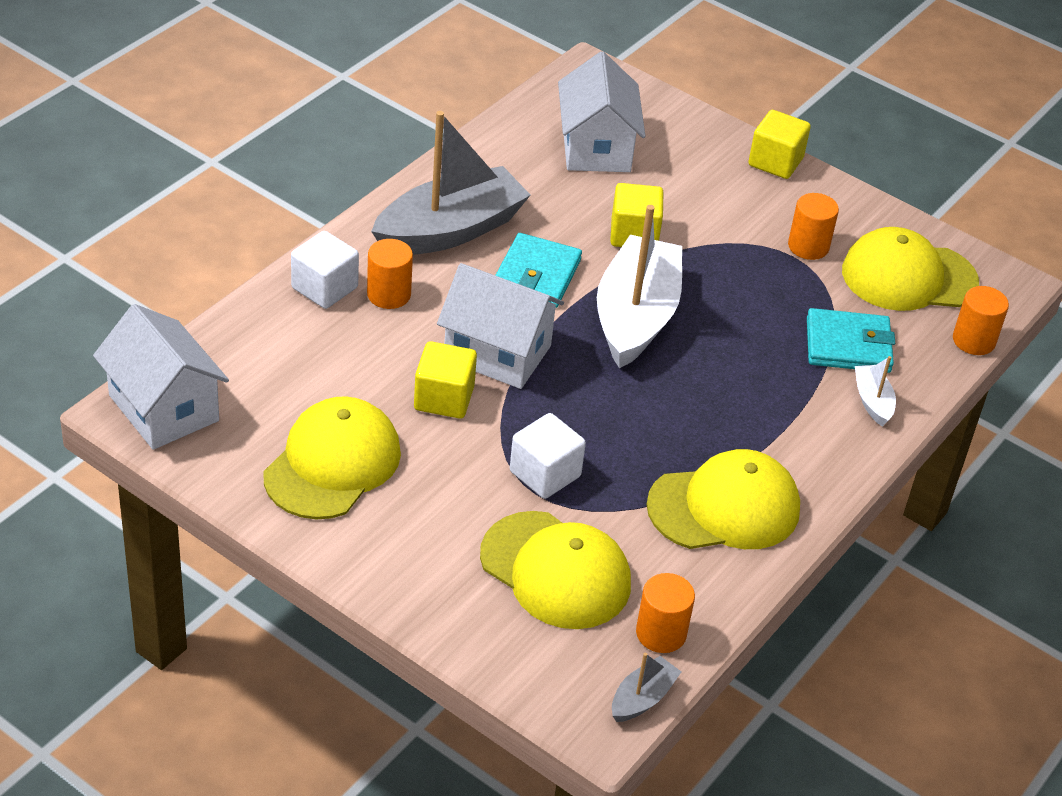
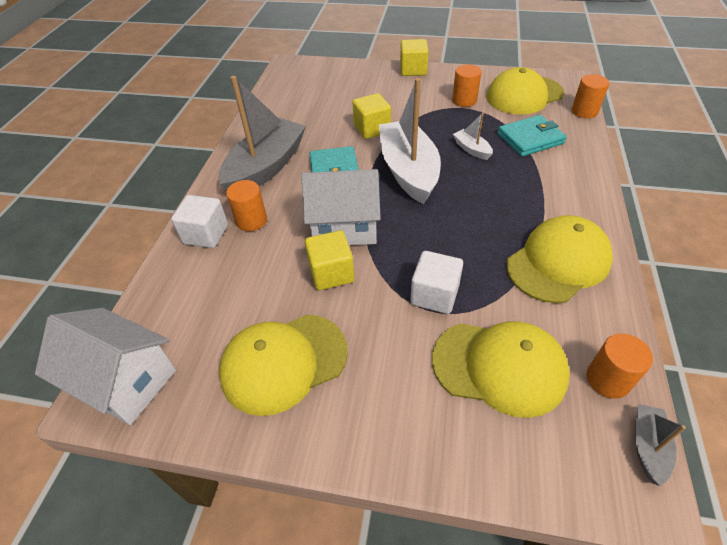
camera: 20 degrees left, 5 degrees up
(332, 464) = (284, 362): yellow cap -> yellow cap turned 120 degrees counterclockwise
(596, 147) = (318, 96): white house -> none
(872, 401) = (571, 162): white boat -> white boat (471, 149)

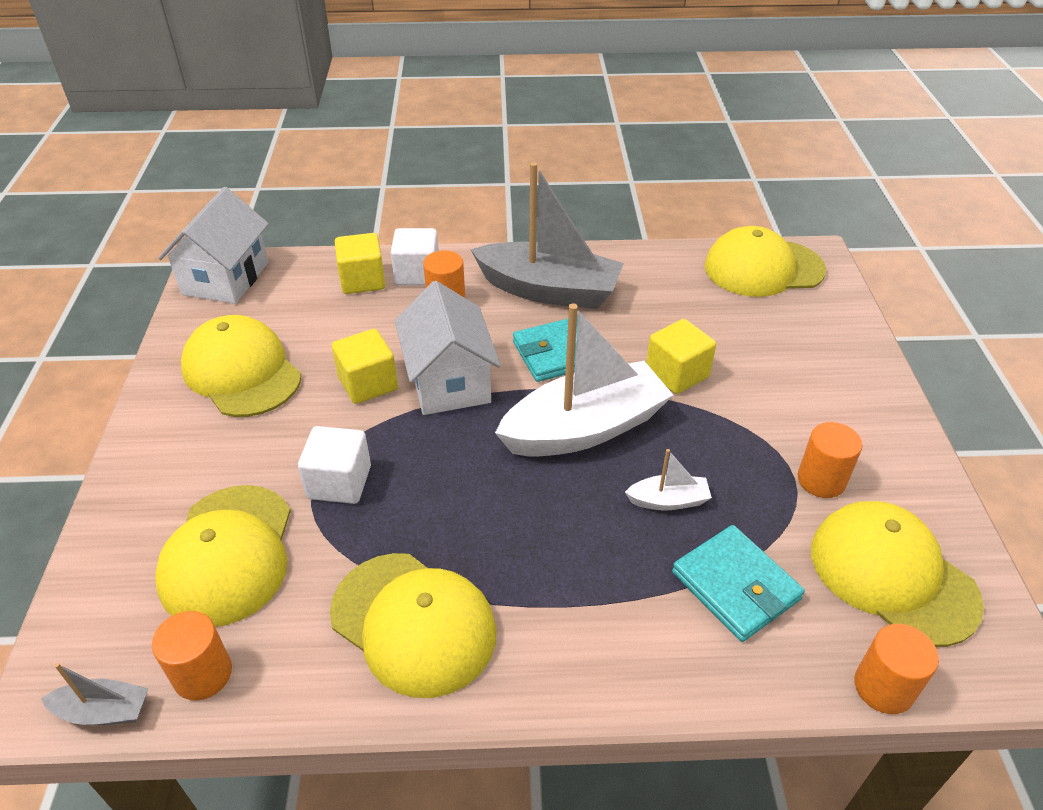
camera: 75 degrees right, 5 degrees down
(291, 82) = (763, 268): none -> yellow cap
(413, 70) = (888, 399): yellow cube -> yellow cube (362, 280)
(471, 149) = (668, 501): white boat -> white boat turned 45 degrees clockwise

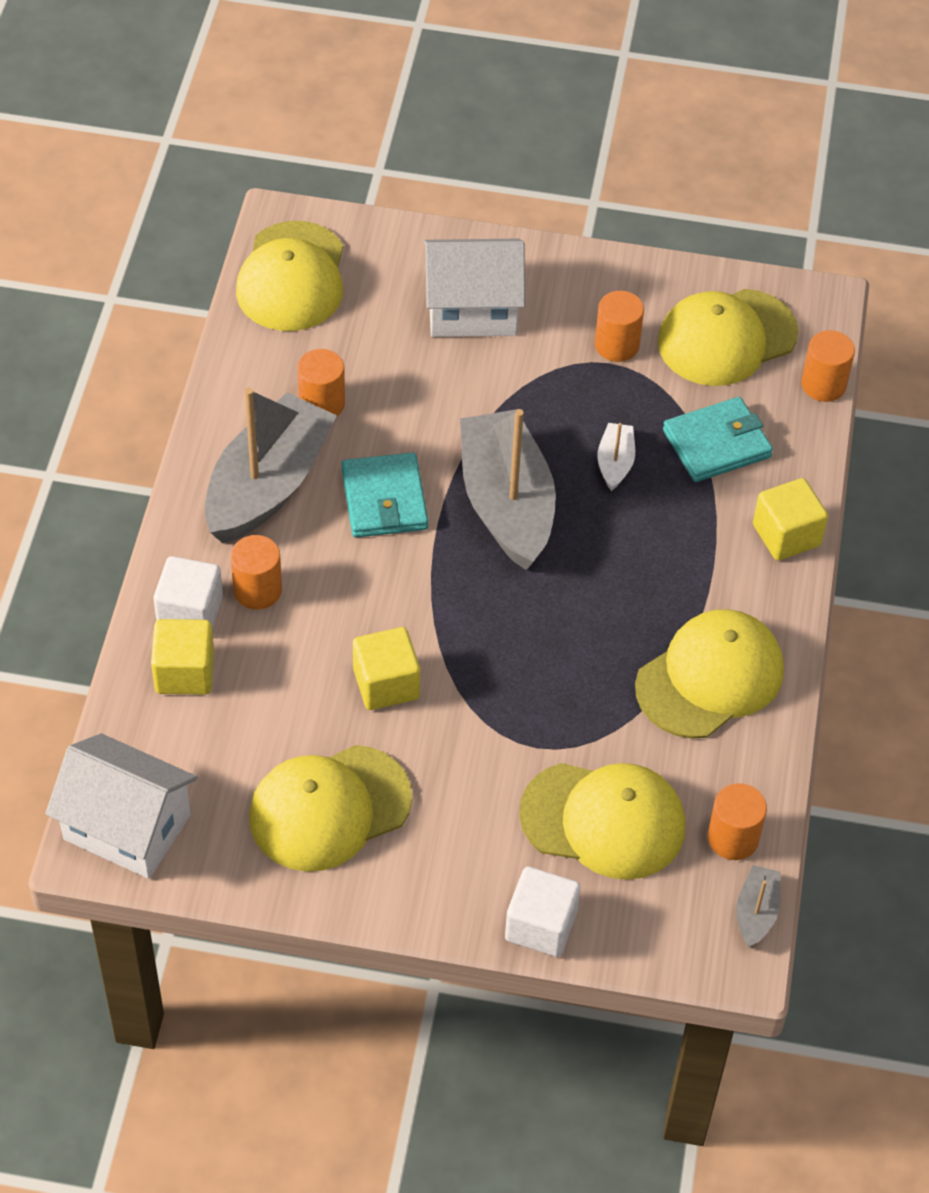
camera: 80 degrees left, 10 degrees up
(339, 482) = (530, 721): white cube -> white cube (541, 925)
(449, 381) = (403, 607): white house -> white house (472, 310)
(585, 428) = (506, 503): white boat -> grey boat
(643, 304) = (322, 404): none -> orange cylinder
(677, 374) = (447, 407): yellow cube -> yellow cube (786, 535)

